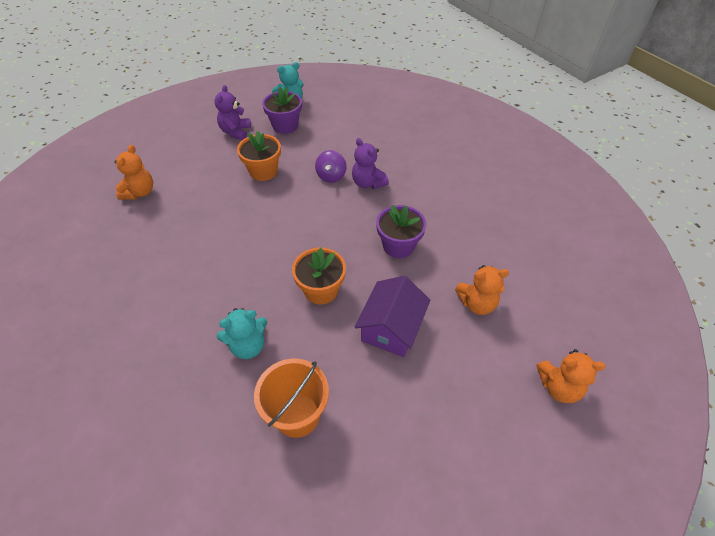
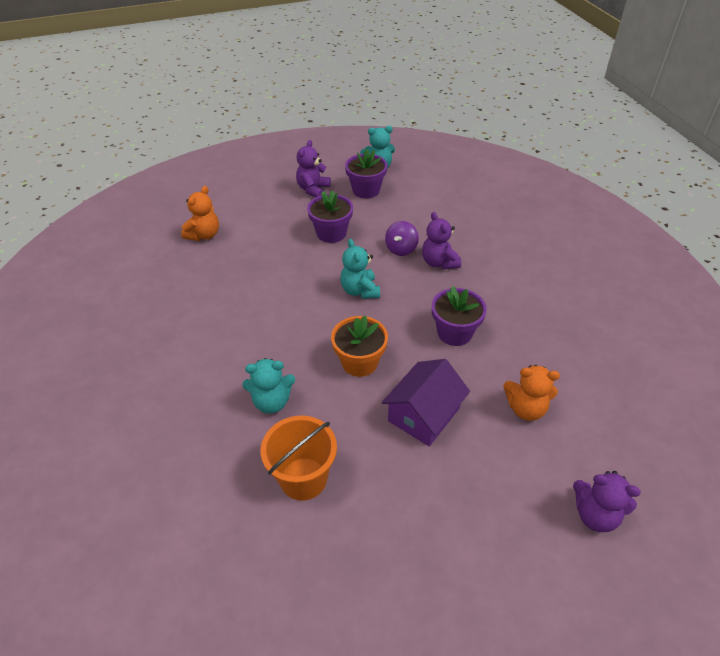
camera: 15 degrees right, 5 degrees down
(263, 171) = (331, 233): orange flower pot -> purple flower pot
(304, 221) = (360, 290): none -> turquoise teddy bear
(558, 387) = (595, 514): orange teddy bear -> purple teddy bear

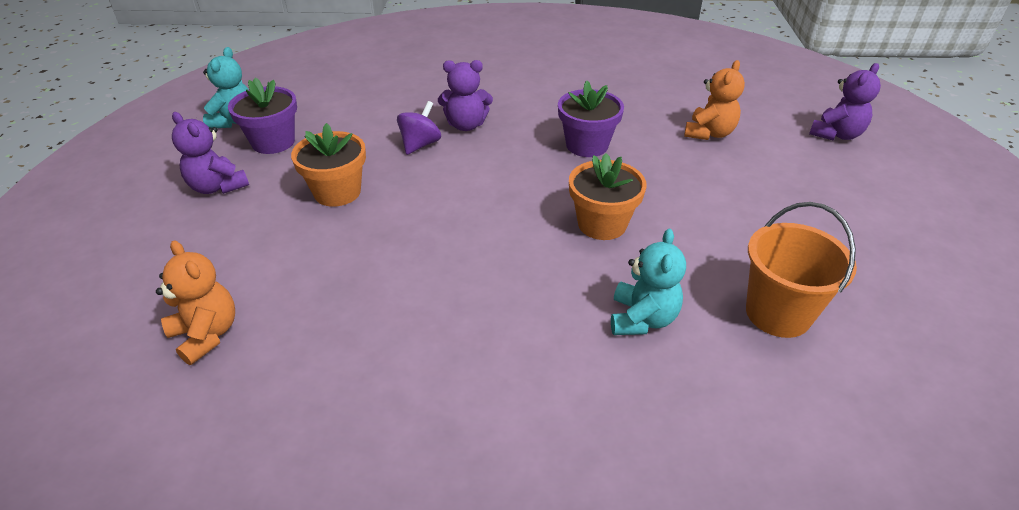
camera: 70 degrees left, 5 degrees down
(331, 233) = (337, 192): purple flower pot -> orange flower pot
(360, 290) = (474, 194): turquoise teddy bear -> none
(401, 249) = (420, 144): purple spinning top -> purple spinning top turned 105 degrees counterclockwise
(424, 414) = (700, 196): purple house -> none

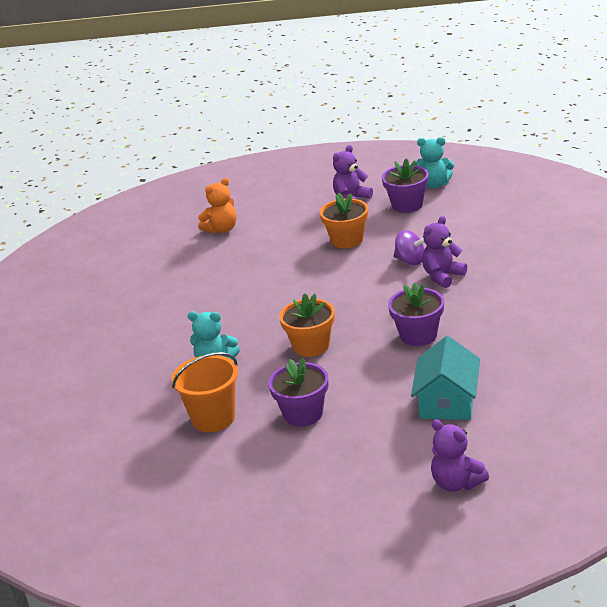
camera: 95 degrees right, 10 degrees down
(466, 125) = (442, 276): purple teddy bear -> purple teddy bear turned 45 degrees clockwise
(709, 133) = (447, 401): orange teddy bear -> turquoise house
(750, 229) = (303, 414): none -> purple flower pot

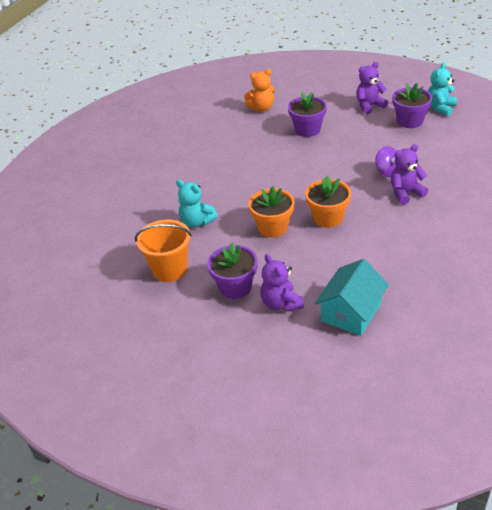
camera: 20 degrees right, 10 degrees up
(347, 240) = (348, 140): orange flower pot -> orange flower pot (328, 218)
(418, 335) = (359, 242): purple flower pot -> purple flower pot (307, 129)
(434, 184) = (440, 108): turquoise teddy bear -> turquoise teddy bear turned 90 degrees clockwise
(456, 483) = (319, 394): purple teddy bear -> purple teddy bear (281, 303)

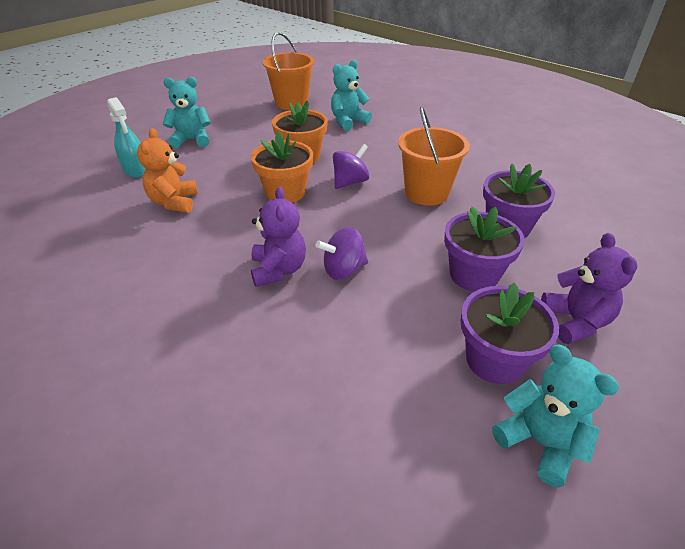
camera: 105 degrees right, 0 degrees up
(235, 287) = (237, 125): purple flower pot -> purple flower pot (474, 275)
(262, 108) = (590, 201): orange teddy bear -> orange teddy bear (174, 202)
(281, 303) = (192, 140): purple teddy bear -> turquoise teddy bear
(289, 161) = (426, 193): none -> orange bucket
(295, 194) = (350, 182): none -> purple spinning top
(351, 312) = (136, 170): turquoise house -> turquoise spray bottle

